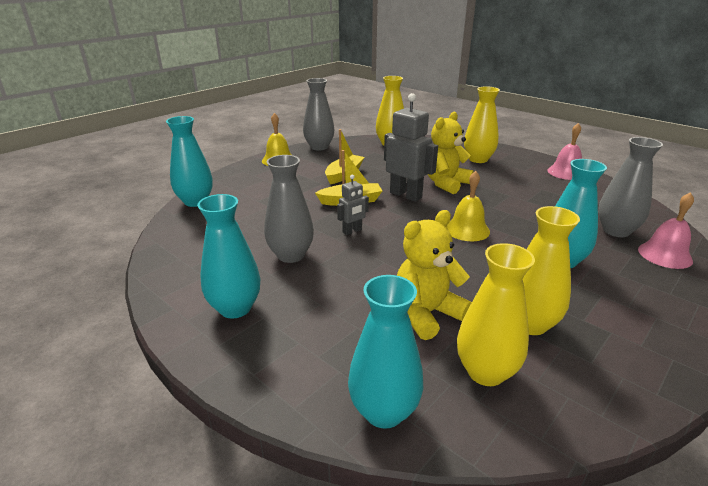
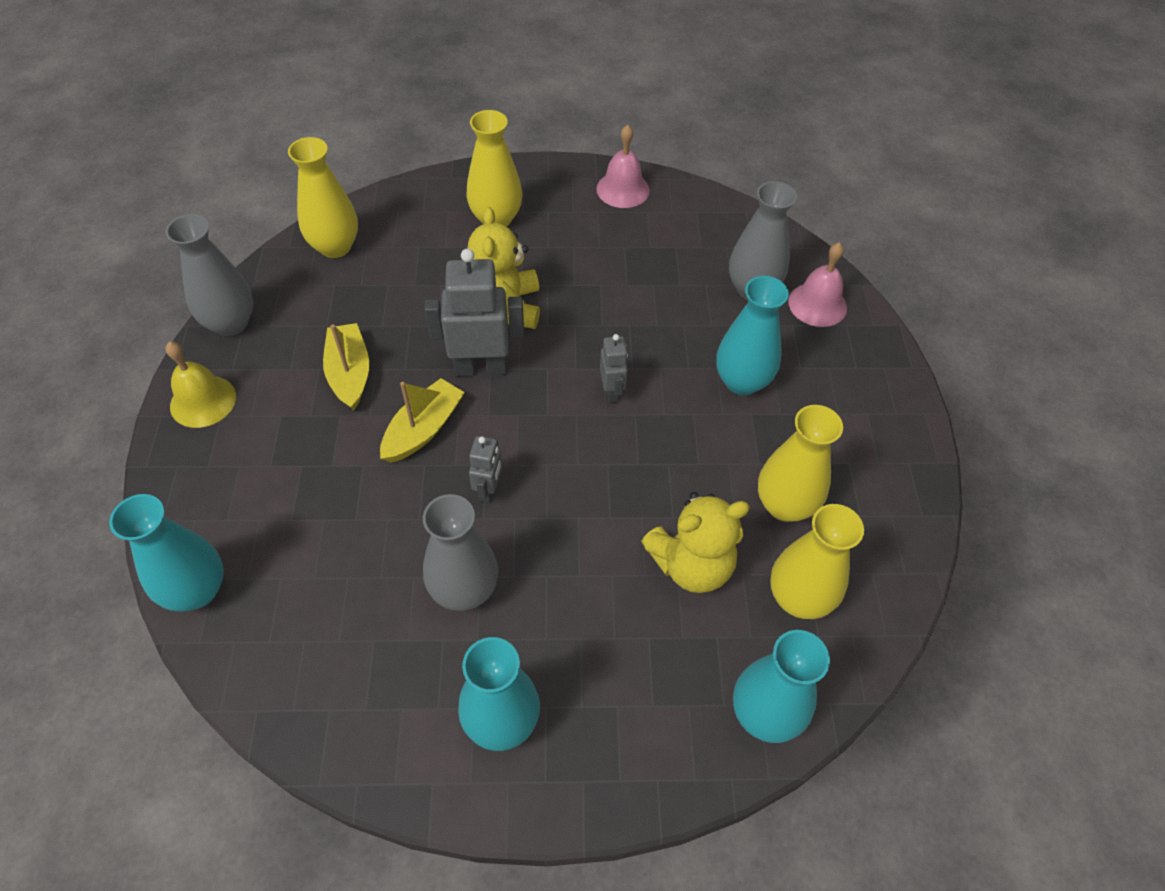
camera: 45 degrees left, 25 degrees up
(426, 313) = (691, 565): yellow teddy bear -> yellow teddy bear turned 120 degrees counterclockwise
(467, 229) = (612, 391): yellow bell -> grey robot

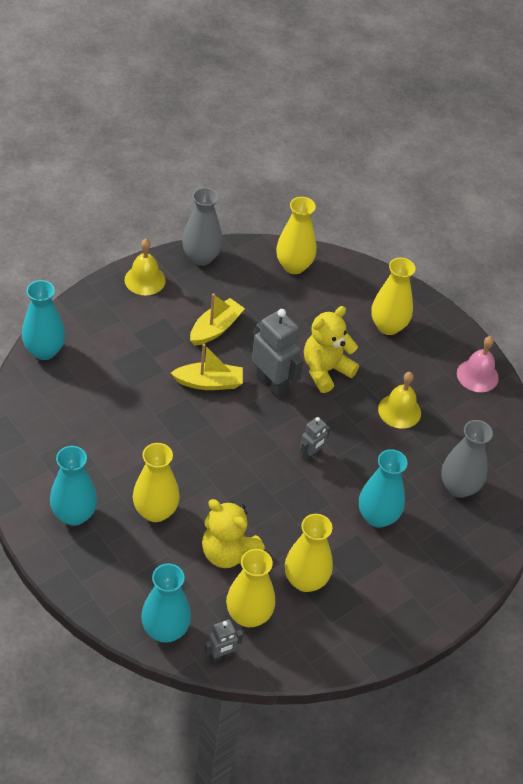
camera: 50 degrees right, 5 degrees down
(464, 590) = (130, 458): grey vase -> none
(489, 490) = (196, 434): grey robot -> grey robot (221, 655)
(571, 611) = (155, 511): none -> yellow vase
(615, 277) = (399, 411): none -> yellow bell
(817, 304) = (479, 529): pink bell -> none

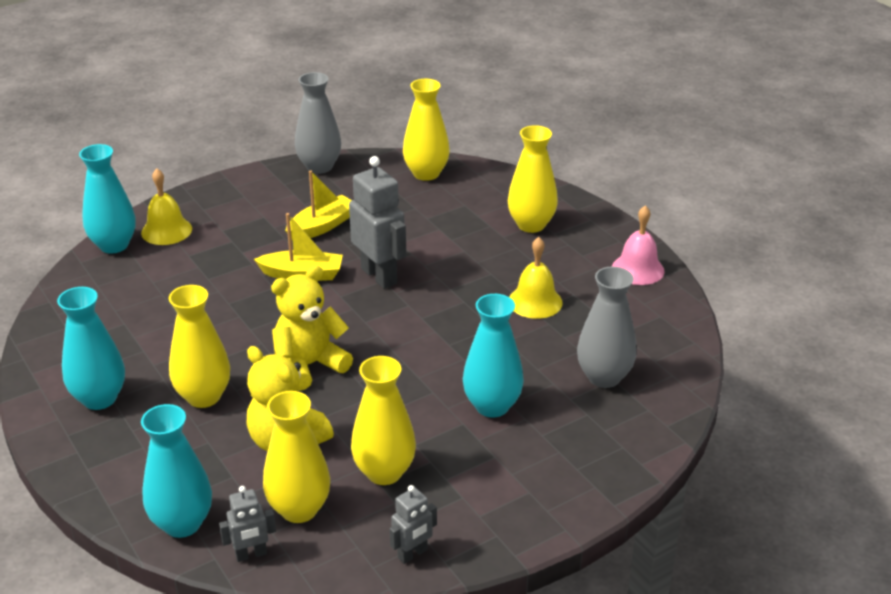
camera: 10 degrees right, 15 degrees down
(145, 280) = (249, 185): yellow bell -> yellow bell (166, 230)
(311, 455) = (415, 343): grey robot -> grey robot (413, 554)
(325, 370) = (448, 264): yellow teddy bear -> yellow teddy bear (309, 365)

